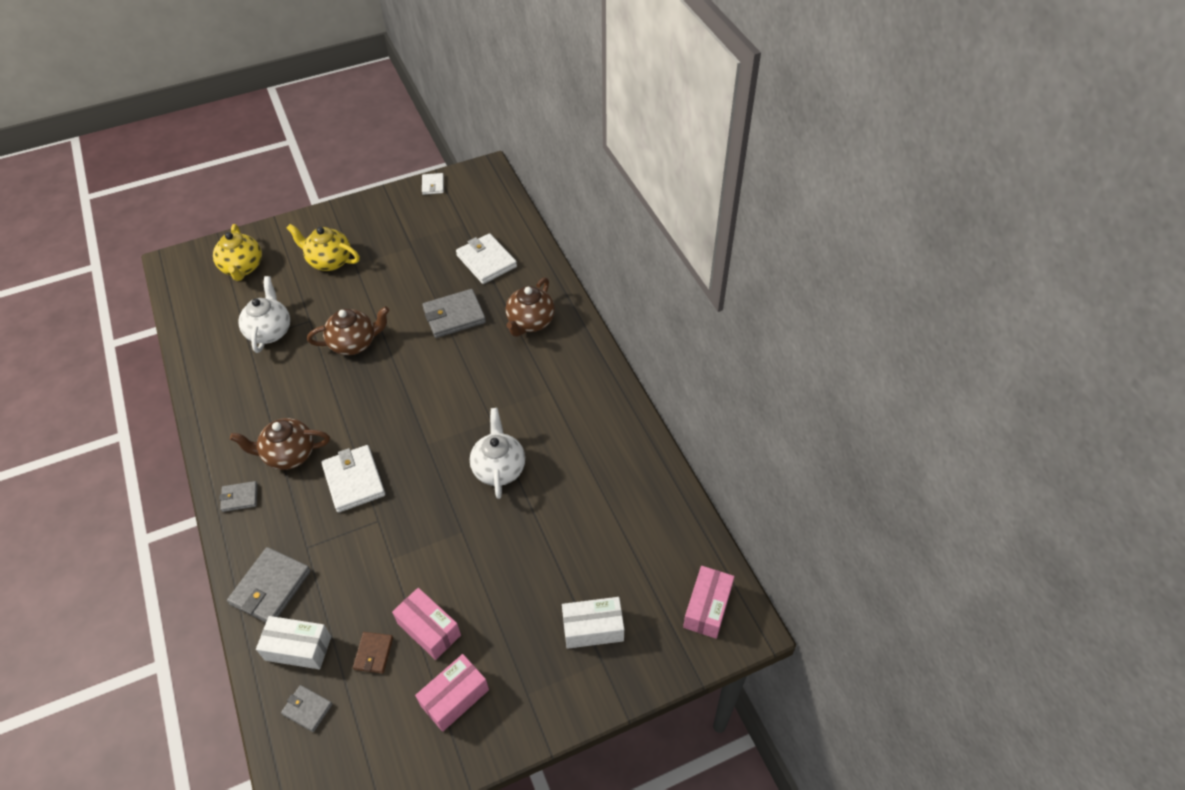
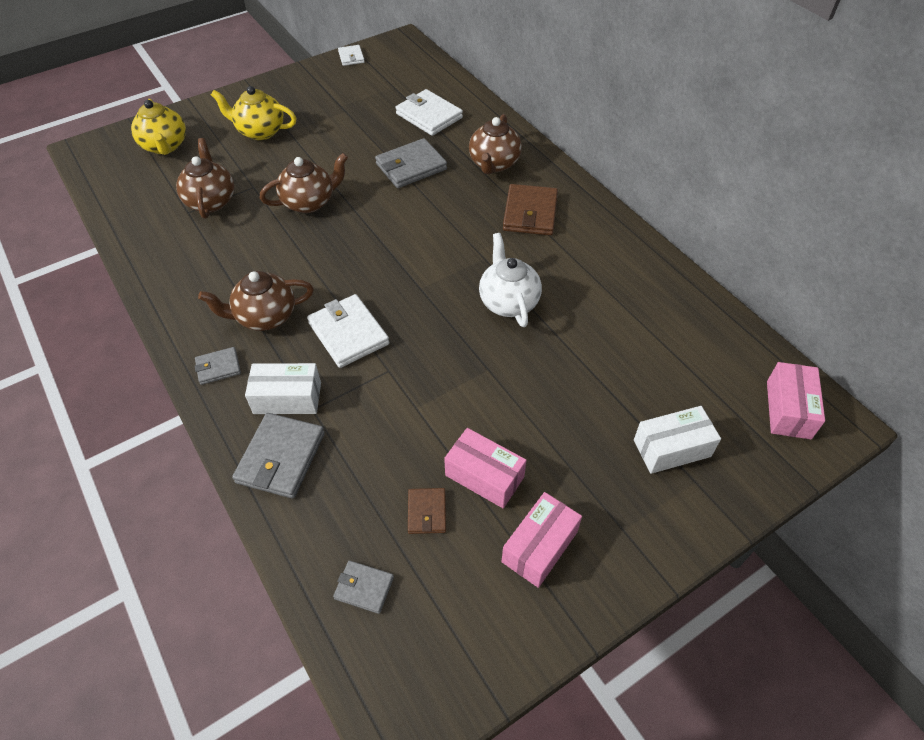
camera: 10 degrees left, 0 degrees up
(270, 331) = (211, 201): white teapot -> brown teapot
(298, 648) = (333, 520): white box -> white box (287, 398)
(547, 379) = (530, 213): none -> brown wallet

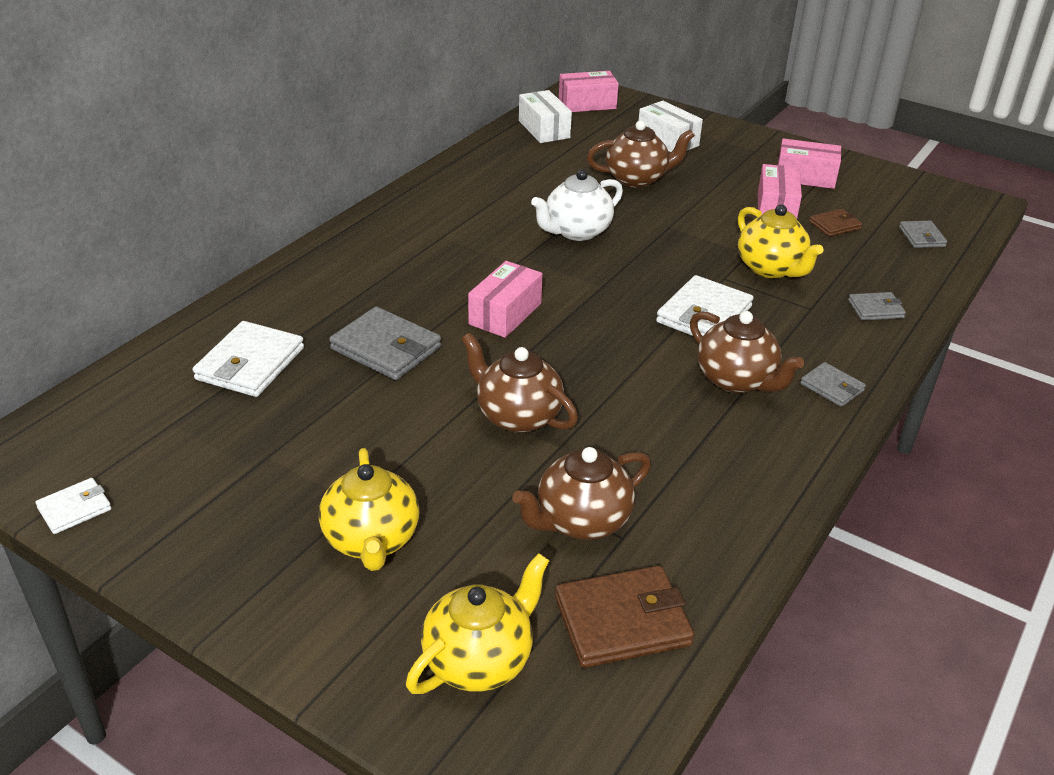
camera: 115 degrees left, 15 degrees down
(281, 457) = (875, 309): grey wallet -> grey wallet, size x0.56
(287, 398) = (816, 327): white box -> white box (544, 129)
(383, 412) = (771, 268): none -> yellow teapot
(416, 227) = (505, 314): none -> pink box
(494, 164) = (345, 284): brown teapot -> brown teapot (637, 179)
(530, 213) = (428, 243): brown wallet -> brown wallet (622, 621)

